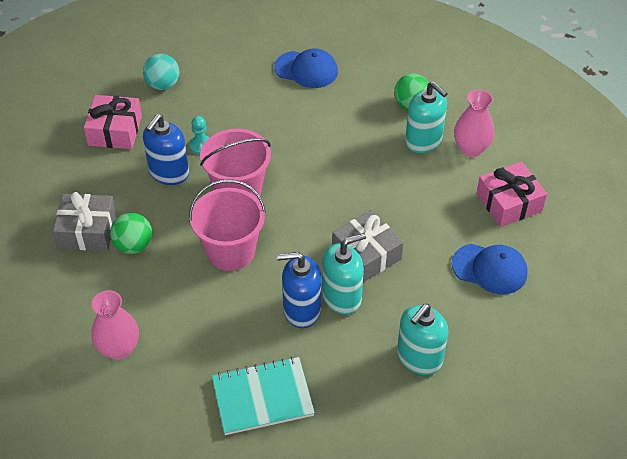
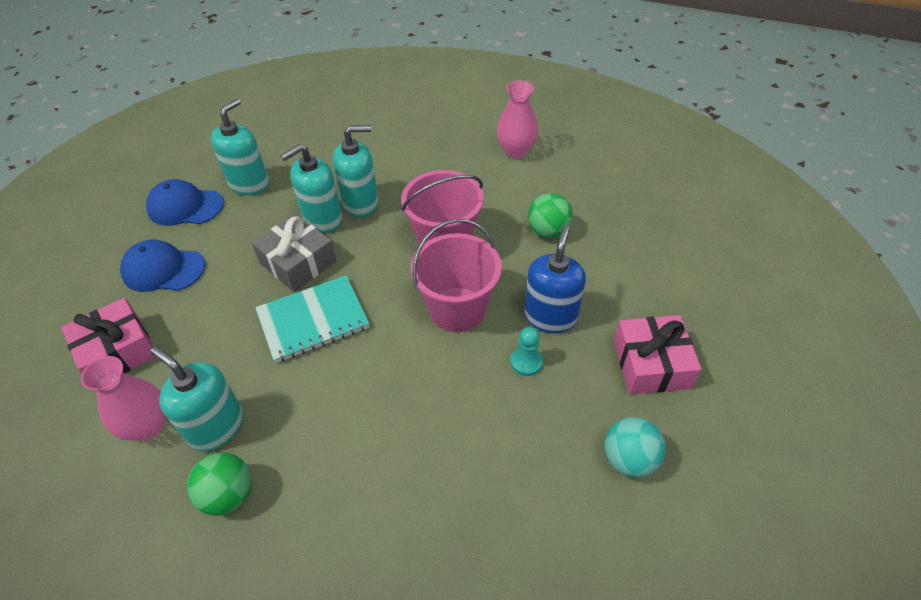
camera: 170 degrees right, 0 degrees up
(87, 231) = (604, 237): grey gift -> none
(262, 397) = (383, 140): turquoise notebook -> turquoise notebook (313, 320)
(301, 310) = (361, 203): blue soap dispenser -> turquoise soap dispenser
(306, 70) = (407, 542): blue cap -> blue cap (185, 206)

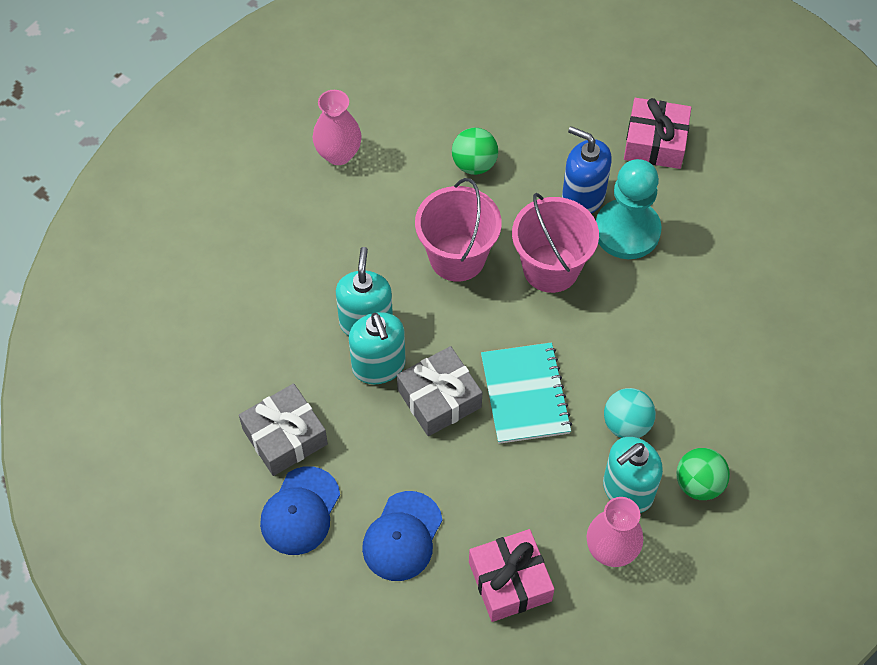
camera: 75 degrees left, 10 degrees up
(249, 184) = (285, 437): turquoise soap dispenser -> grey gift
(526, 362) = (627, 231): turquoise pawn -> turquoise pawn, size x2.22
(629, 459) = (737, 191): turquoise ball -> turquoise ball (626, 424)

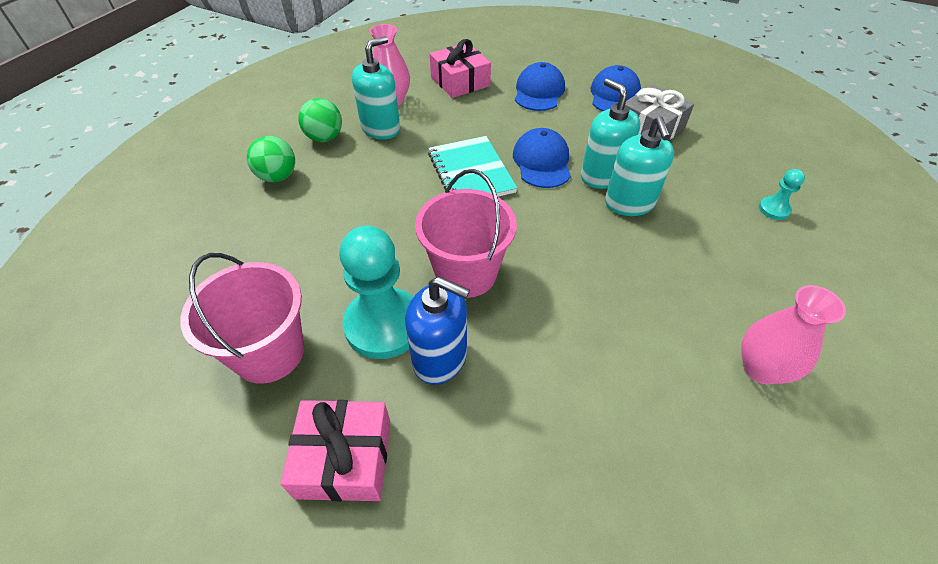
camera: 170 degrees right, 10 degrees down
(222, 293) = (774, 209): none -> turquoise pawn
(439, 398) = (542, 162): grey gift -> blue cap
(457, 257) = (567, 270): pink bucket -> pink bucket (269, 352)
(474, 164) = (587, 382): green ball -> green ball (277, 177)
(626, 424) = (382, 164): turquoise ball -> none

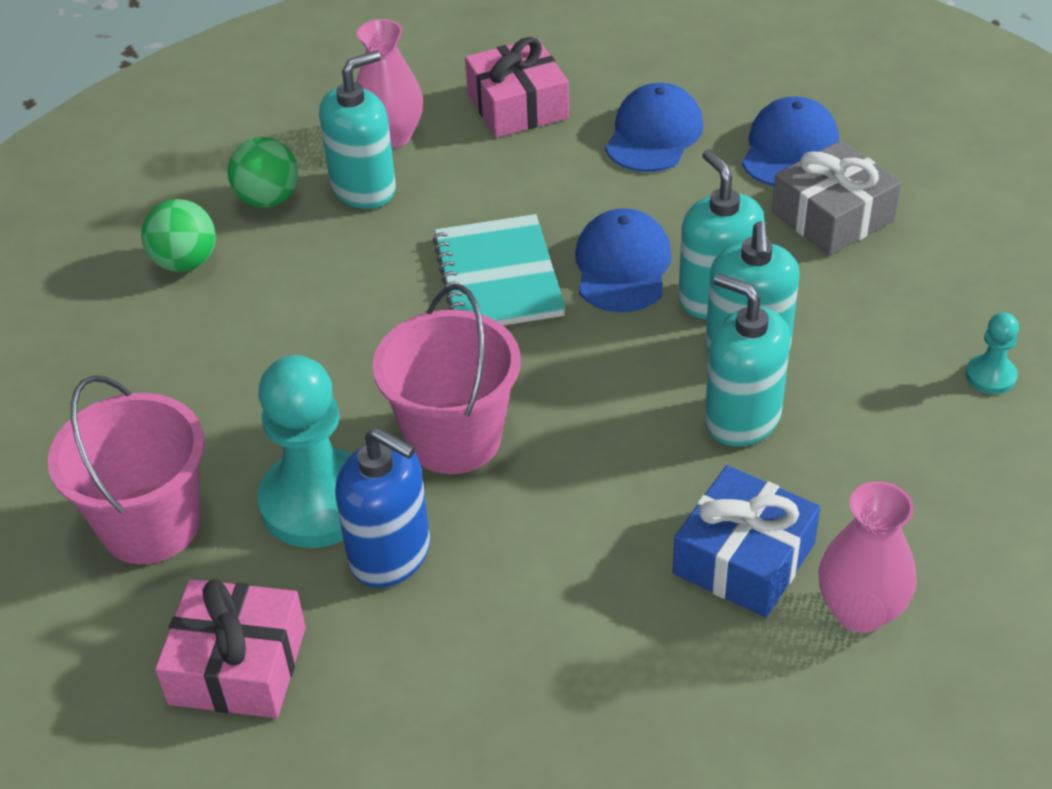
camera: 10 degrees right, 5 degrees down
(640, 246) = (742, 418): none -> turquoise soap dispenser
(673, 338) = (744, 558): none -> blue gift

